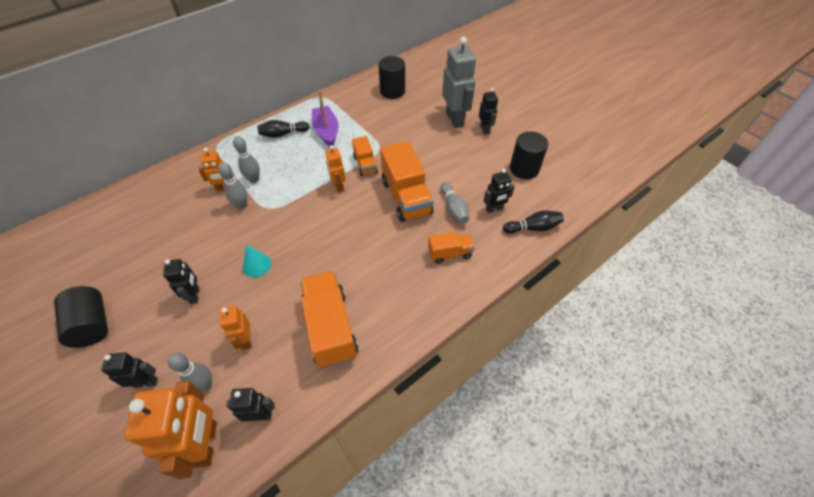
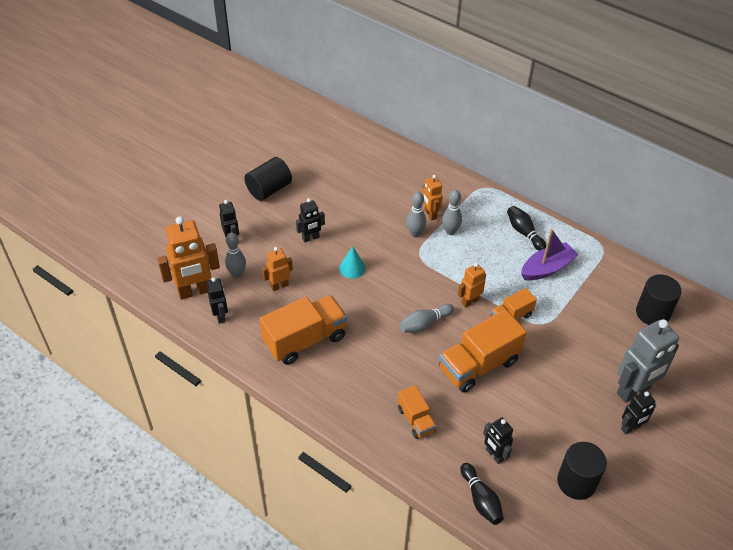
camera: 75 degrees right, 5 degrees down
(453, 208) = (479, 413): grey bowling pin -> grey bowling pin (424, 324)

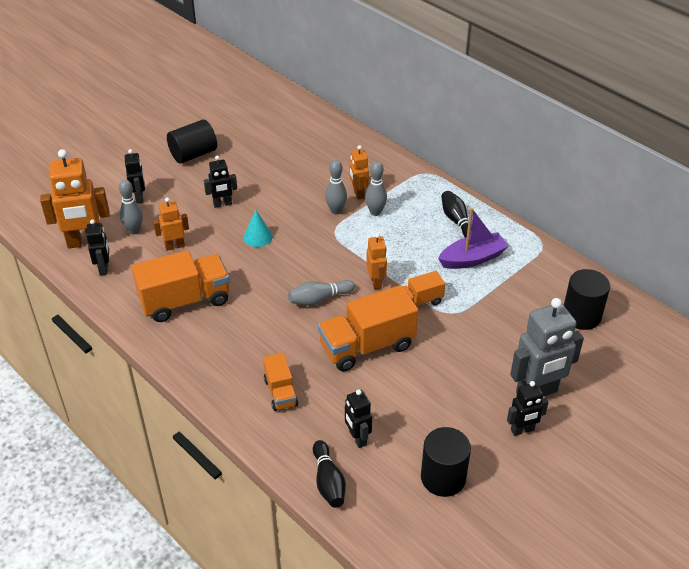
camera: 10 degrees right, 5 degrees down
(469, 301) = (376, 282): orange robot -> orange robot turned 105 degrees clockwise

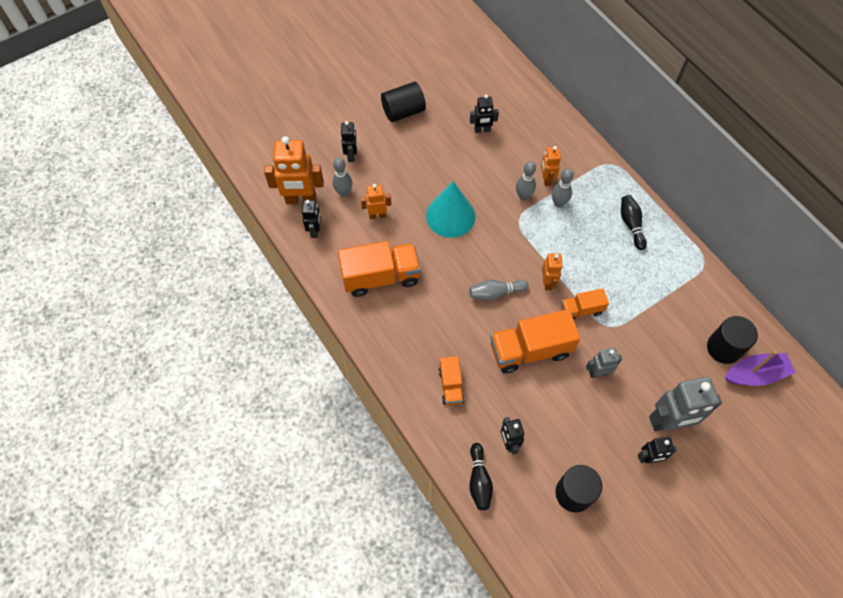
camera: 10 degrees right, 20 degrees up
(222, 204) = (423, 174): black robot -> black robot (482, 130)
(258, 237) = (450, 216): turquoise cone -> turquoise cone, size x1.91
(448, 357) = (598, 372): none -> grey robot
(472, 258) = (638, 269): purple boat -> purple boat (755, 374)

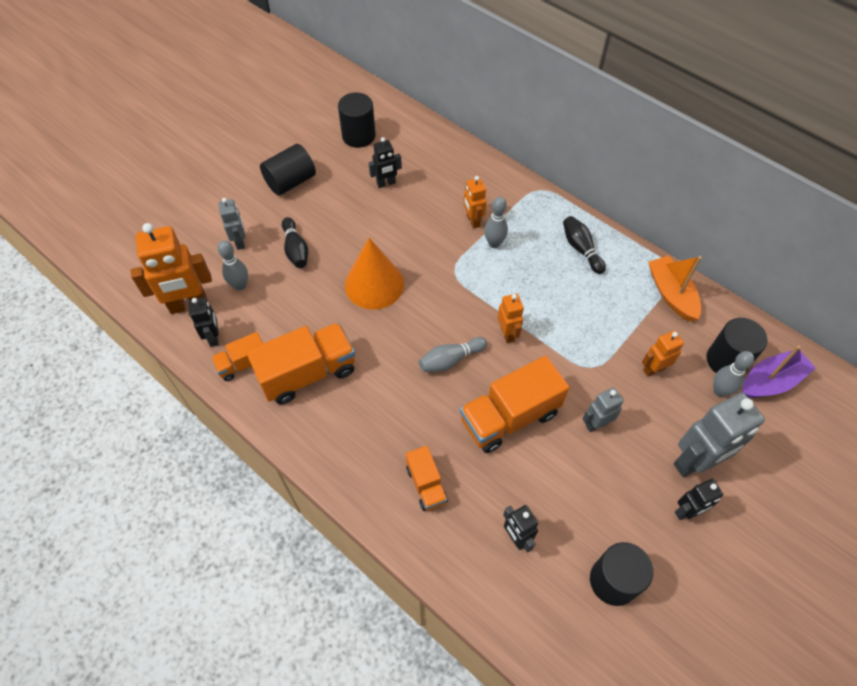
camera: 15 degrees left, 5 degrees down
(351, 155) = (240, 242): black robot -> grey robot
(377, 215) = (286, 302): orange robot -> orange robot (653, 369)
(450, 216) = (374, 284): turquoise cone -> orange cone
(469, 81) = (358, 136): none -> black cylinder
(479, 480) = (493, 597): black bowling pin -> black bowling pin (296, 249)
(523, 196) = (452, 244): grey bowling pin -> grey bowling pin (719, 391)
(581, 310) = (555, 356): orange truck -> orange truck (243, 364)
(696, 281) = (671, 294): none -> orange boat

